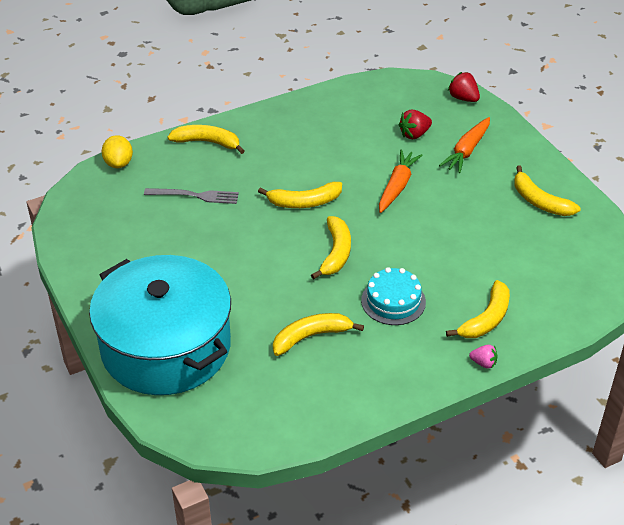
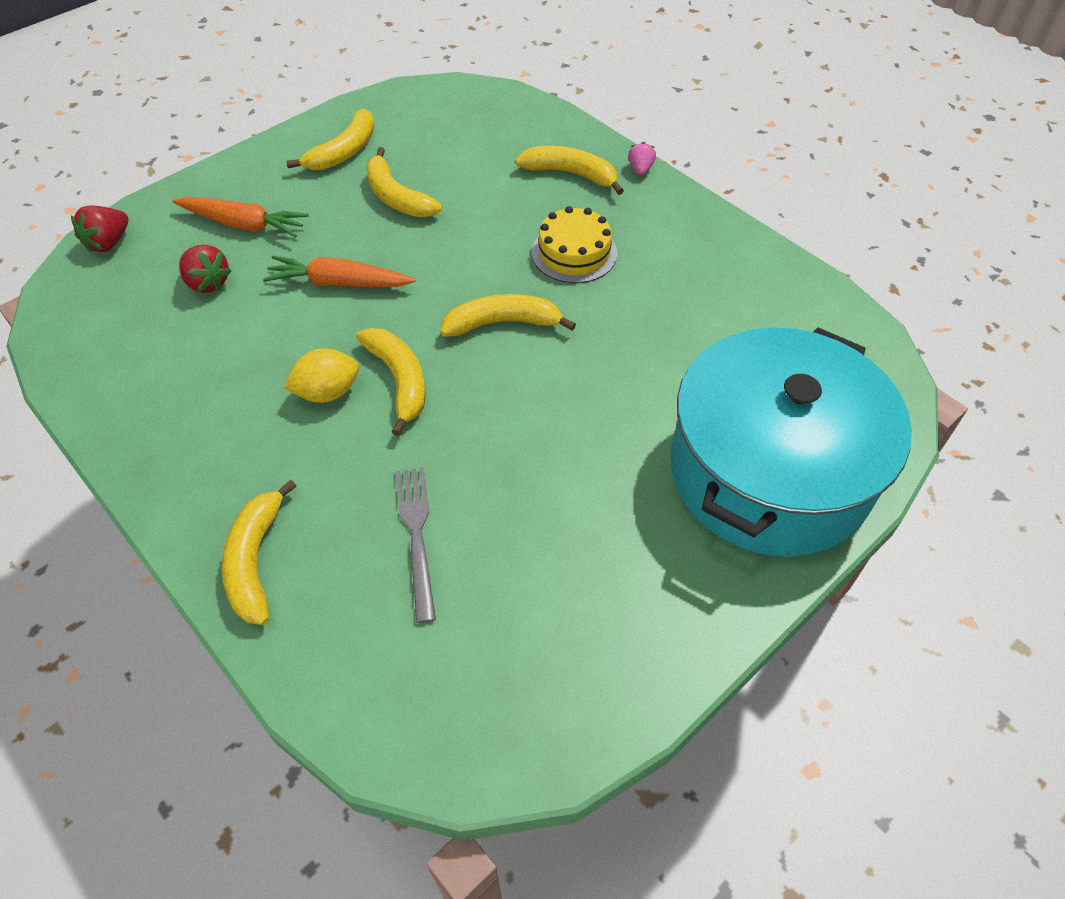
camera: 105 degrees left, 10 degrees up
(119, 163) = (344, 705): yellow lemon -> yellow lemon (327, 392)
(311, 337) = (672, 318): yellow banana -> yellow banana (397, 197)
(393, 301) = (574, 253): turquoise cake -> yellow cake

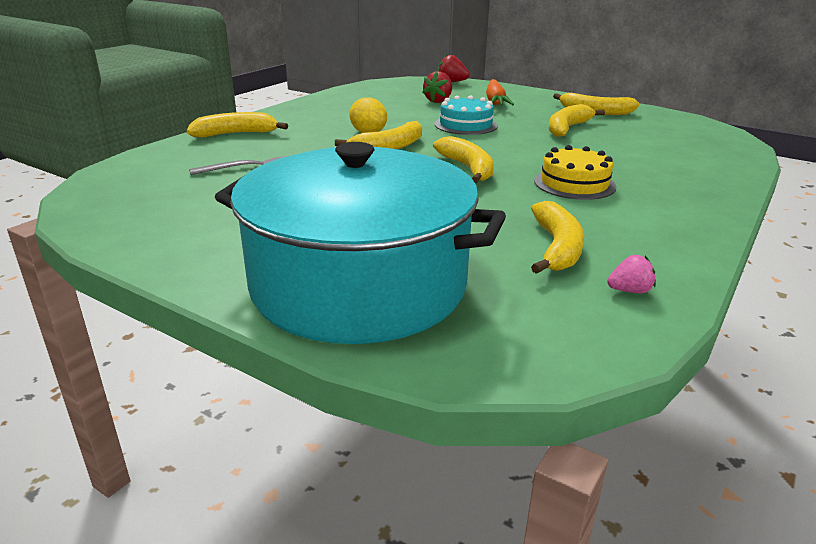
camera: 75 degrees right, 25 degrees down
(339, 283) = (466, 125): orange carrot -> turquoise cake
(571, 174) = (676, 174): yellow banana -> yellow banana (557, 248)
(640, 169) = (728, 200): pink strawberry -> pink strawberry (629, 291)

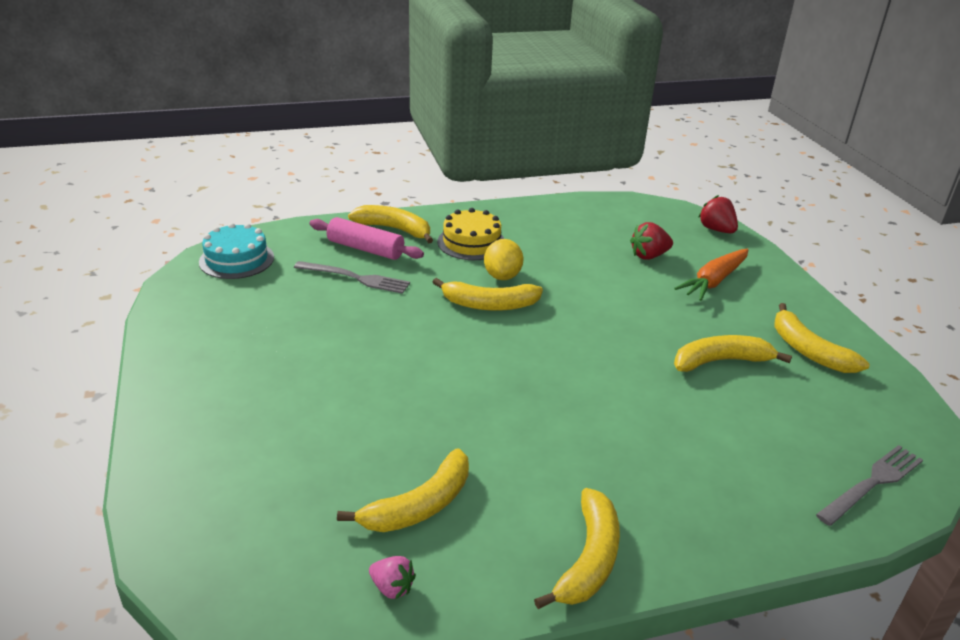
camera: 40 degrees right, 5 degrees up
(233, 149) = (365, 249): none -> pink rolling pin
(359, 284) = (229, 447): turquoise pot -> none
(466, 125) = (615, 305): turquoise cake -> turquoise cake (236, 259)
(468, 168) = (512, 368): yellow banana -> yellow banana (589, 559)
(574, 183) = (577, 442): yellow cake -> yellow cake (471, 242)
(721, 145) = (872, 483): none -> grey fork

